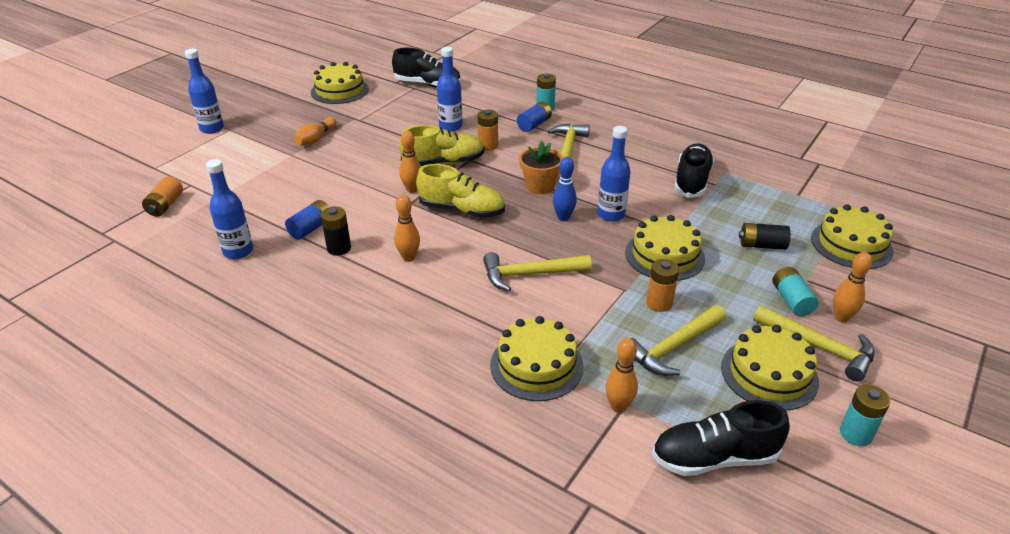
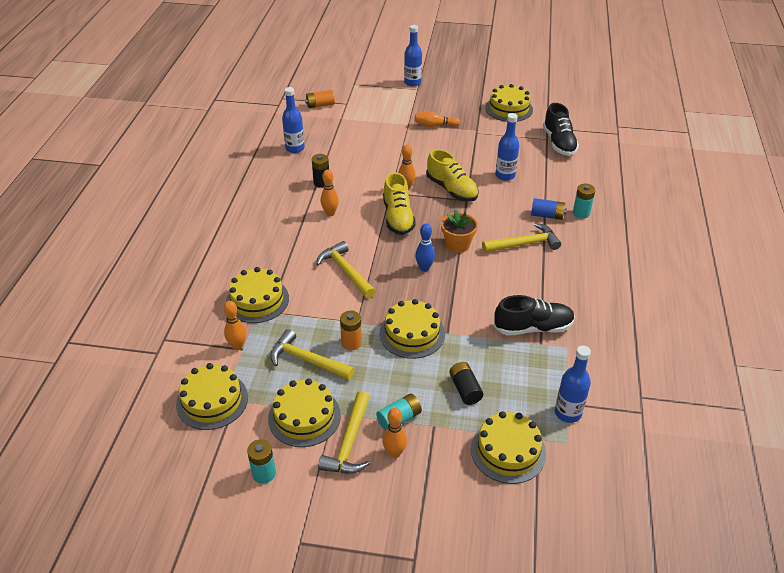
camera: 65 degrees right, 5 degrees up
(311, 228) = (334, 164): blue battery -> none
(488, 146) = (493, 202): orange battery -> none
(611, 215) = (446, 292): blue bottle -> blue bottle (568, 413)
(714, 458) = (212, 400): black shoe -> yellow cake

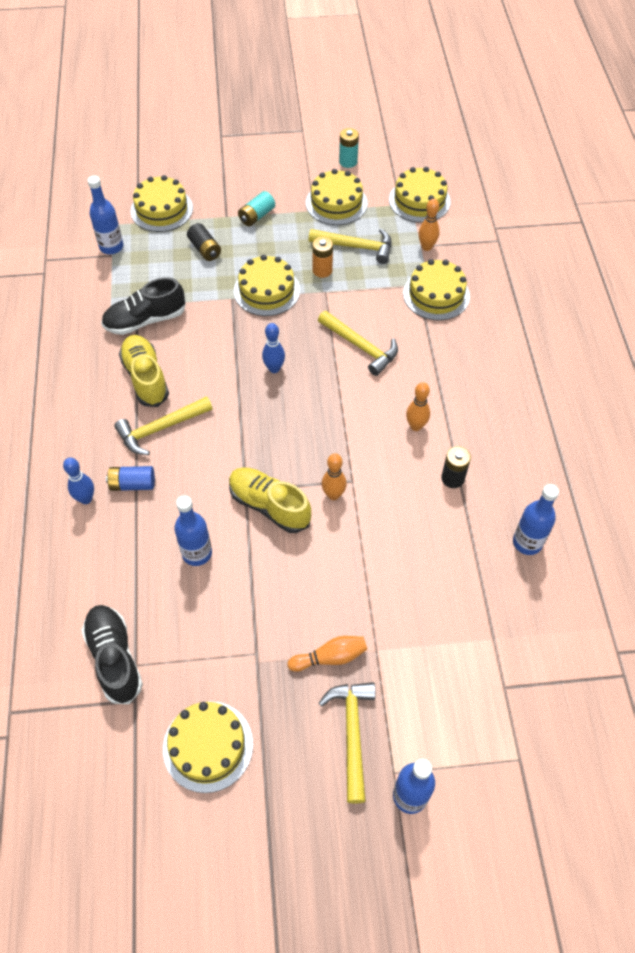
camera: 165 degrees right, 15 degrees up
(320, 105) = (547, 670): orange battery -> none
(349, 442) = (291, 192): yellow hammer -> yellow hammer (352, 734)
(394, 453) = (253, 192): orange bowling pin -> none
(398, 217) = (327, 438): yellow shoe -> yellow shoe (145, 378)
(457, 245) = (242, 410): orange flower pot -> none
(581, 213) = (86, 499): turquoise battery -> blue bowling pin

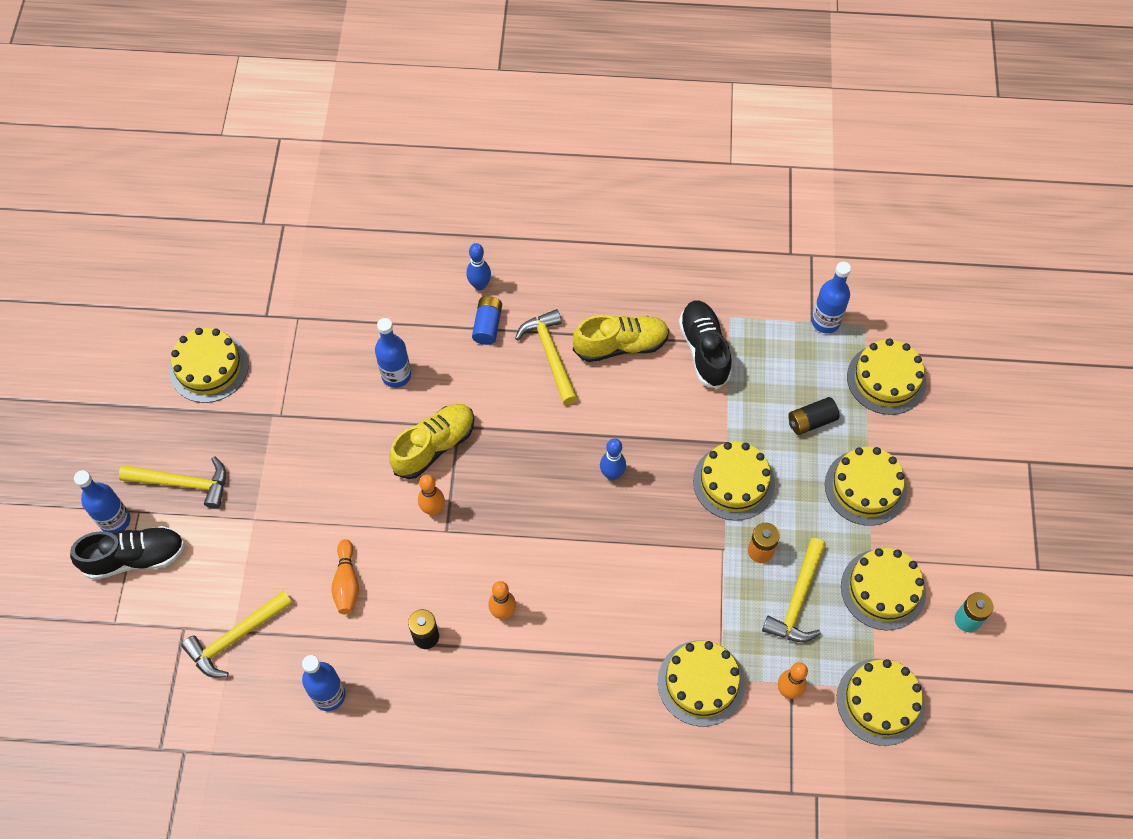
camera: 100 degrees right, 5 degrees up
(114, 658) = (309, 302): black shoe -> black shoe (135, 558)
(257, 216) = (865, 487): turquoise battery -> yellow cake
(330, 657) = (258, 477): orange bowling pin -> orange bowling pin (346, 583)
(360, 346) = (629, 574): yellow hammer -> yellow hammer (236, 637)

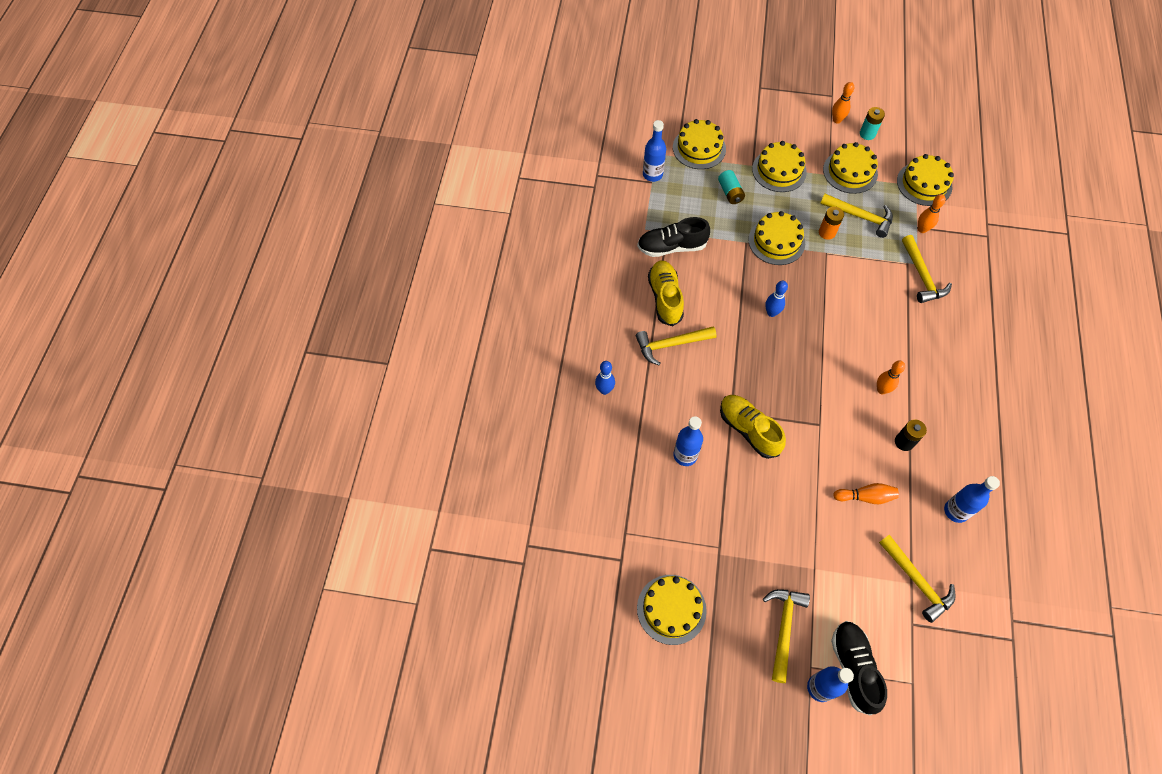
camera: 85 degrees left, 0 degrees up
(433, 509) = (802, 433): orange bowling pin -> orange bowling pin (837, 120)
(487, 326) = (642, 386): blue battery -> none
(701, 683) = (922, 275): yellow cake -> yellow hammer
(811, 421) = (730, 192): black battery -> turquoise battery

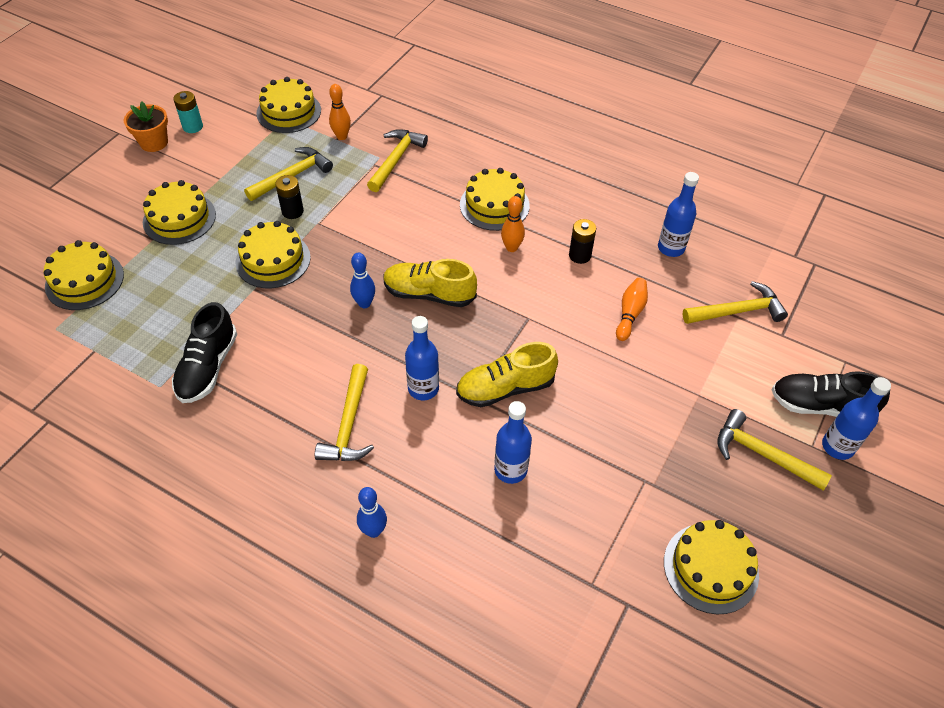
camera: 70 degrees left, 10 degrees down
(652, 174) = (83, 345): blue bottle -> blue bottle (423, 388)
(665, 298) = (278, 404): yellow shoe -> yellow shoe (429, 294)
(730, 192) = (174, 276): turquoise battery -> none
(827, 232) = (292, 211): orange battery -> black battery
(837, 120) = (154, 142): orange bowling pin -> orange flower pot
(850, 172) = (229, 160): yellow cake -> yellow cake (494, 205)
(922, 275) = (396, 160): yellow hammer -> yellow hammer turned 75 degrees counterclockwise

